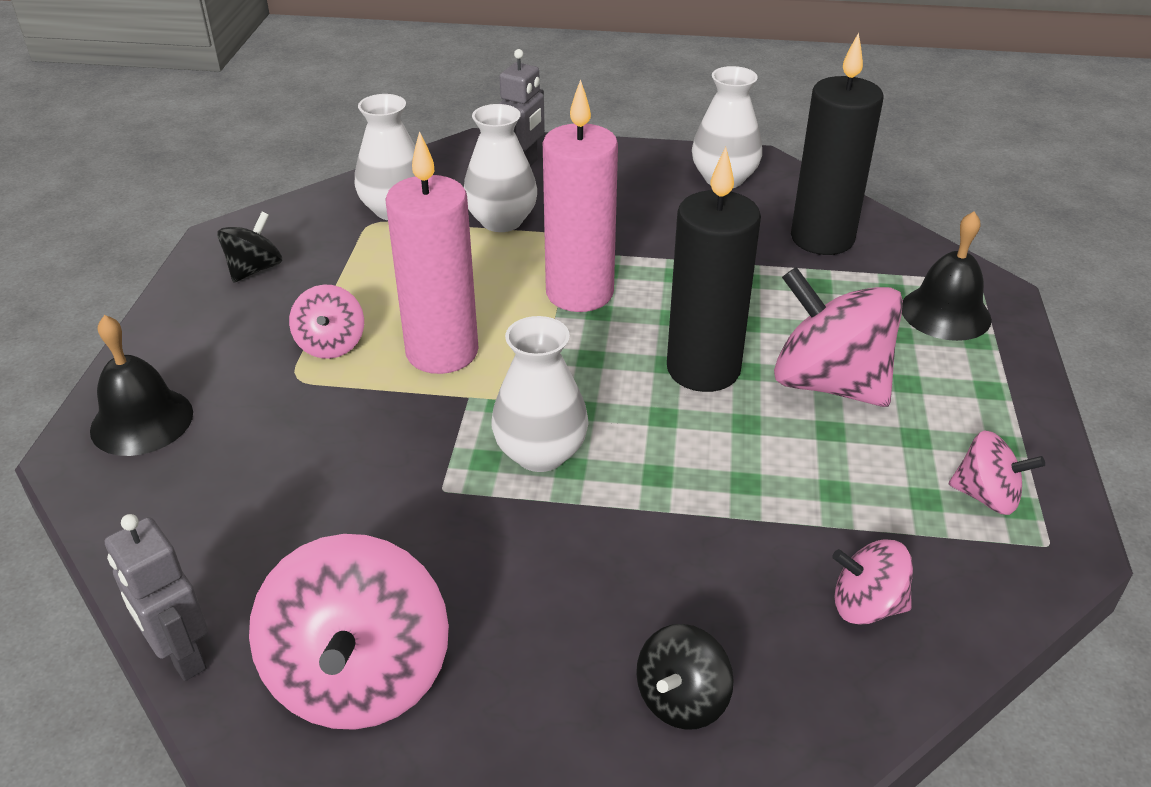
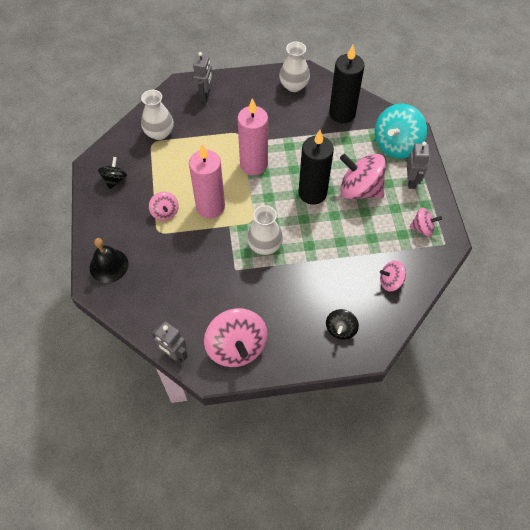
camera: 15 degrees left, 20 degrees up
(501, 221) = (208, 130): white vase -> none
(945, 313) = (396, 145): black bell -> turquoise spinning top
(973, 389) = (411, 181): none -> grey robot

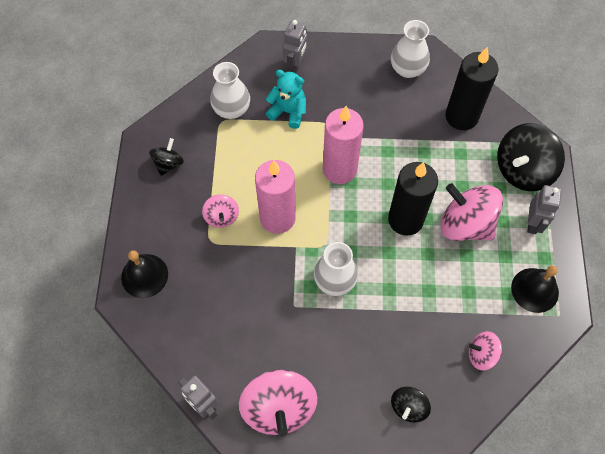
camera: 10 degrees right, 5 degrees up
(205, 128) = (288, 112): none -> turquoise teddy bear
(396, 145) = (523, 170): turquoise spinning top -> black spinning top
(422, 228) = (534, 290): pink spinning top -> black bell

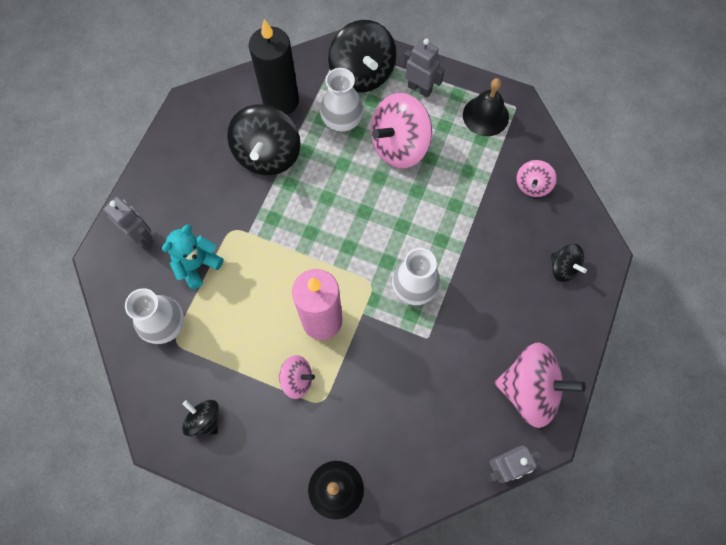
camera: 70 degrees left, 5 degrees up
(339, 169) = (291, 238): pink candle -> none
(405, 220) = (373, 197): black candle -> none
(406, 125) = (268, 154): none -> black spinning top
(407, 69) = (201, 127): white vase -> white vase (342, 120)

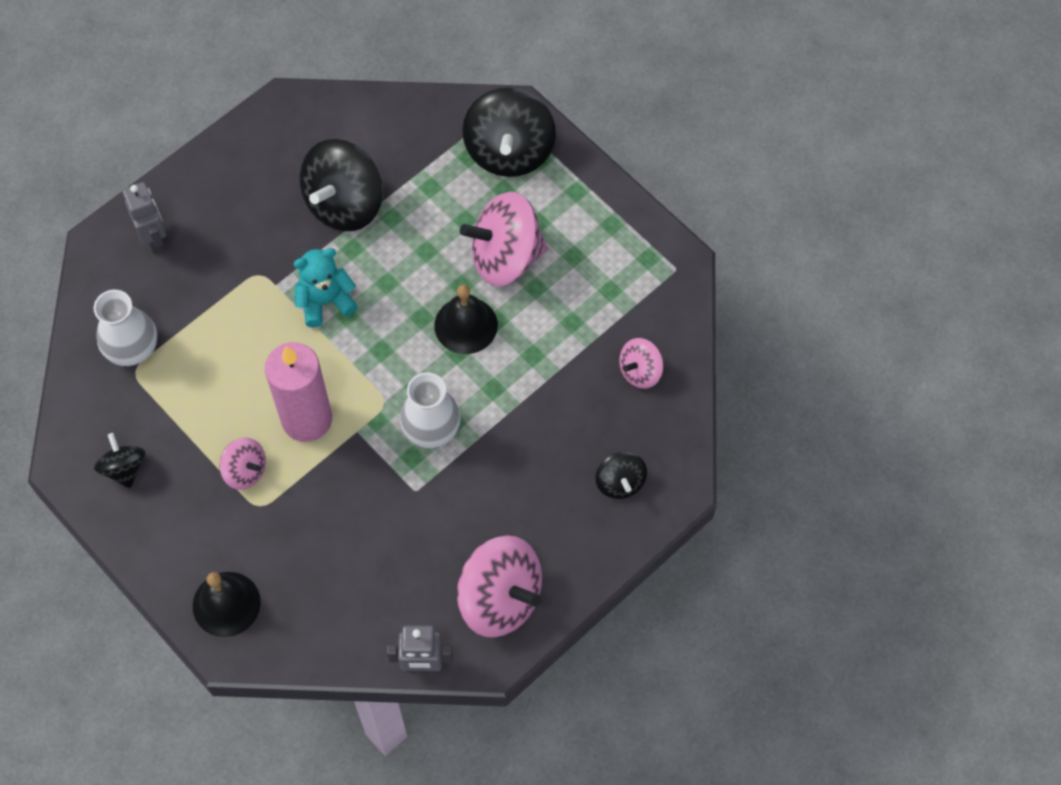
camera: 25 degrees right, 5 degrees down
(197, 265) = (200, 297): turquoise teddy bear -> turquoise teddy bear (325, 301)
(281, 101) = (393, 146): black candle -> none
(342, 120) = (454, 199): white vase -> none
(419, 89) = (569, 198): grey robot -> none
(485, 116) = (631, 264): black bell -> black bell (466, 325)

